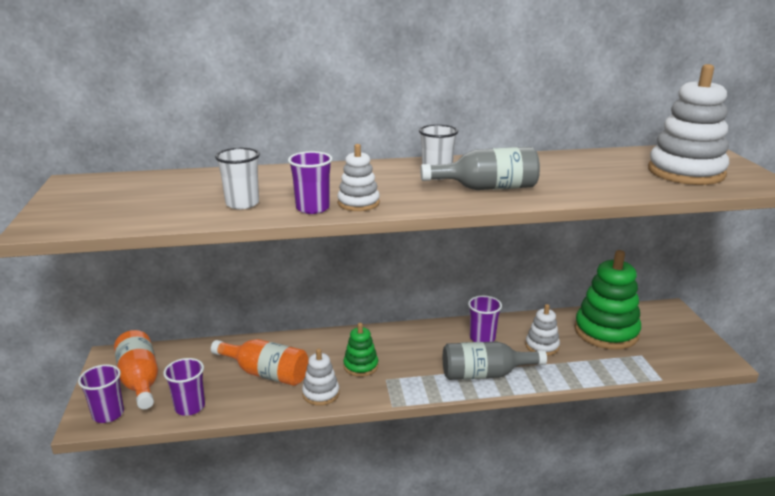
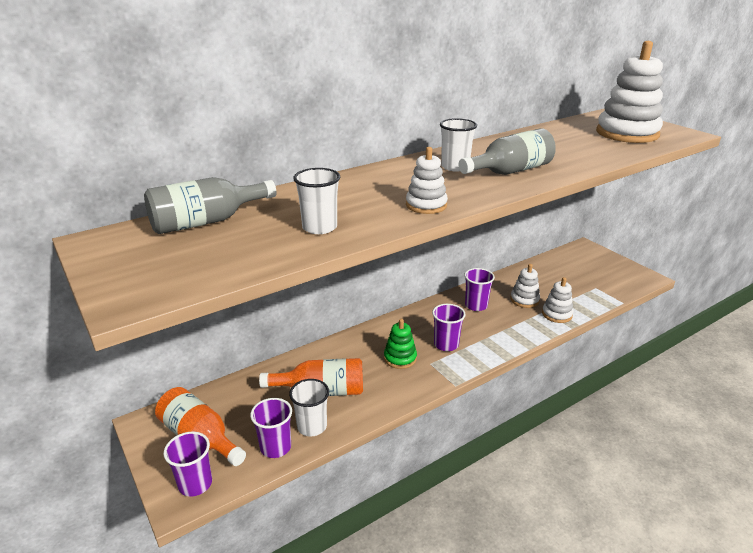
camera: 25 degrees left, 5 degrees up
(232, 400) = (312, 426): none -> white cup
(312, 208) = (392, 218): purple cup -> purple cup (446, 344)
(321, 394) = (387, 394): white stacking toy -> white stacking toy (557, 314)
(485, 374) = (503, 335): grey bottle -> grey bottle (206, 222)
(606, 332) = (558, 276): green stacking toy -> none

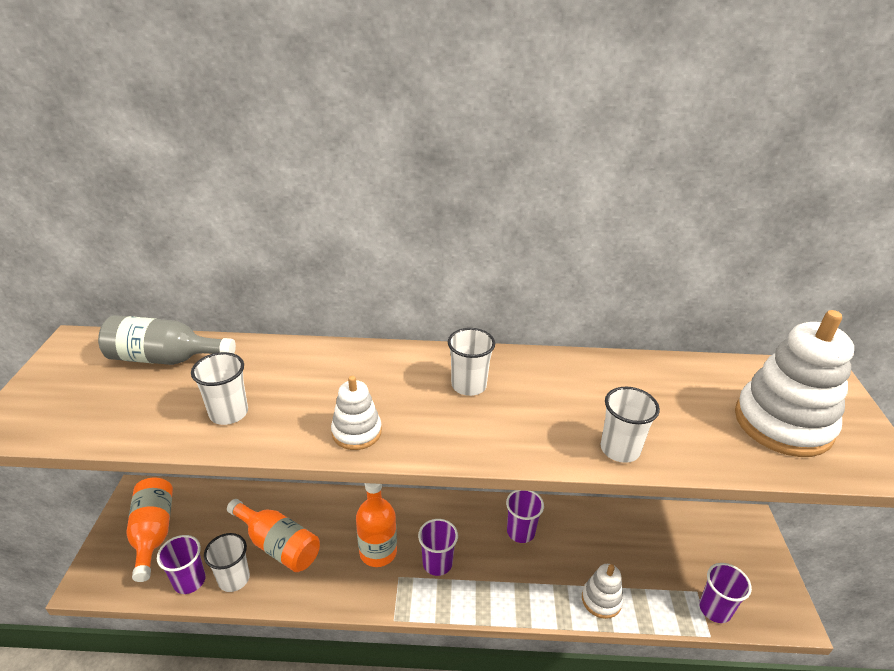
camera: 35 degrees right, 5 degrees up
(195, 484) = (109, 576): purple cup -> purple cup (715, 609)
(400, 358) = (378, 552): green stacking toy -> orange bottle
(510, 171) = (519, 422): grey bottle -> none
(524, 300) = (584, 556): white stacking toy -> none
(576, 164) = (620, 449): none -> white cup

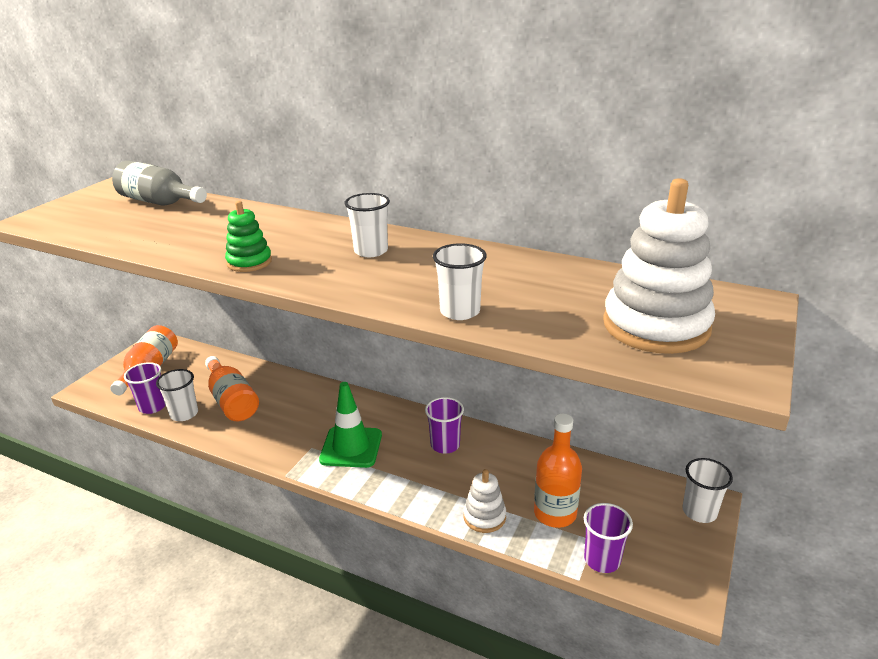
camera: 25 degrees right, 5 degrees down
(229, 413) = (170, 237): white cup -> white cup (699, 511)
(356, 432) = (249, 262): white stacking toy -> green stacking toy
(378, 552) = (307, 426): orange bottle -> orange bottle (555, 513)
(437, 563) = (351, 447): purple cup -> green traffic cone

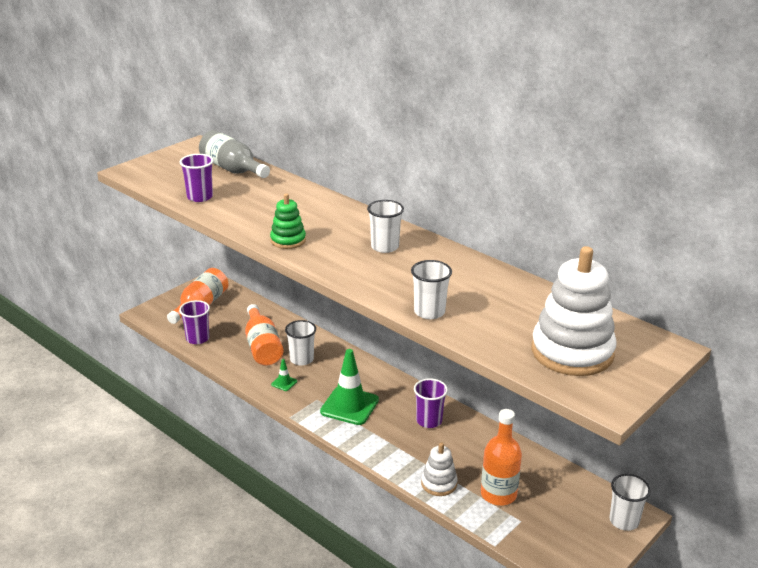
camera: 15 degrees right, 0 degrees up
(184, 414) = (221, 350): white cup -> white cup (301, 359)
(268, 437) = (284, 383): none -> green traffic cone
(602, 560) = (520, 536): purple cup -> purple cup (200, 197)

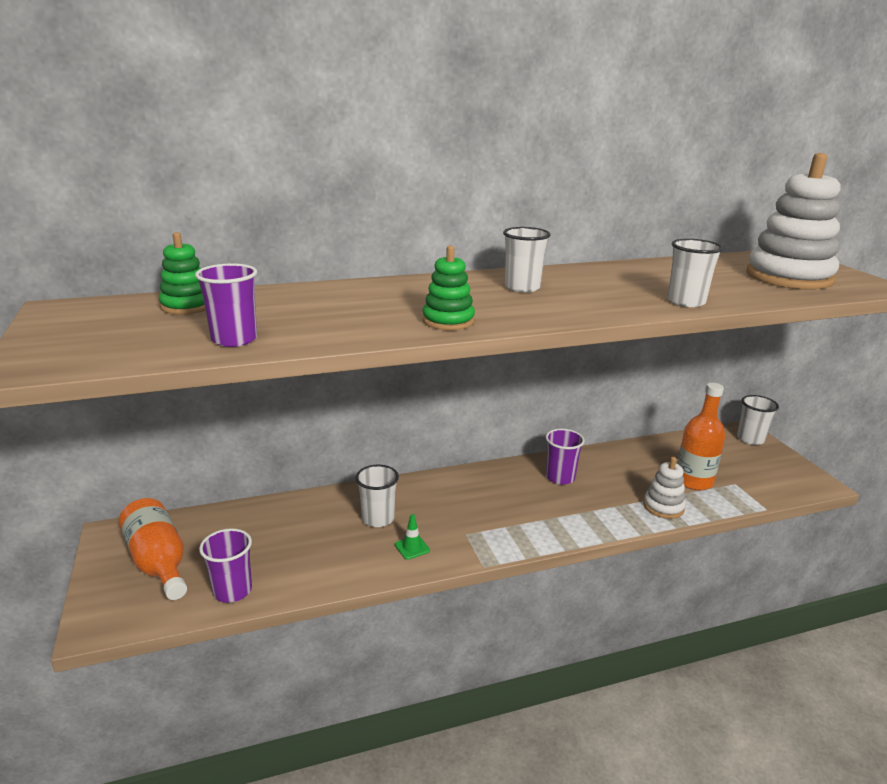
camera: 60 degrees left, 5 degrees down
(232, 169) = (187, 306): grey bottle -> green stacking toy
(262, 347) = (319, 539): orange bottle -> none
(349, 406) = (497, 516): green traffic cone -> none

